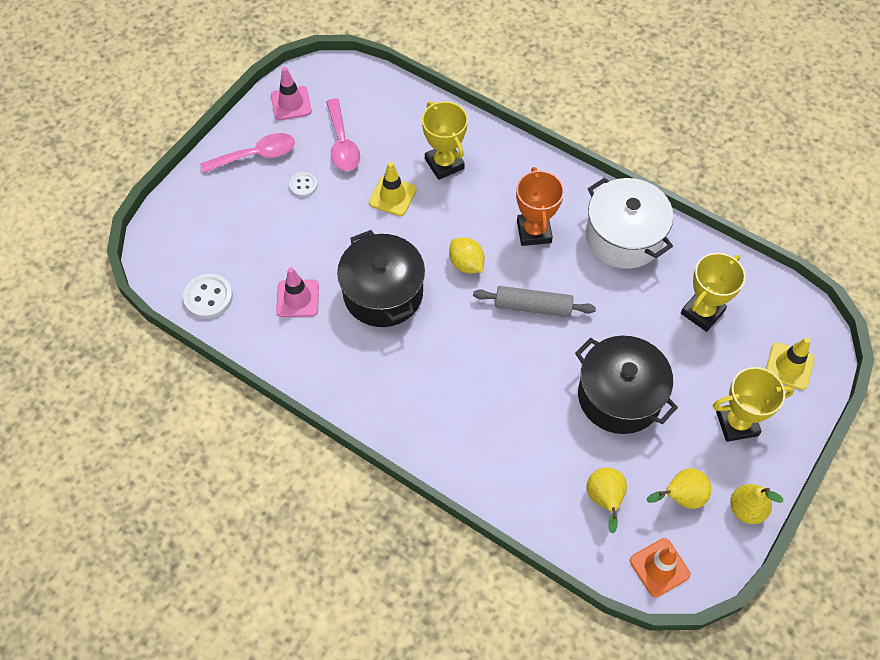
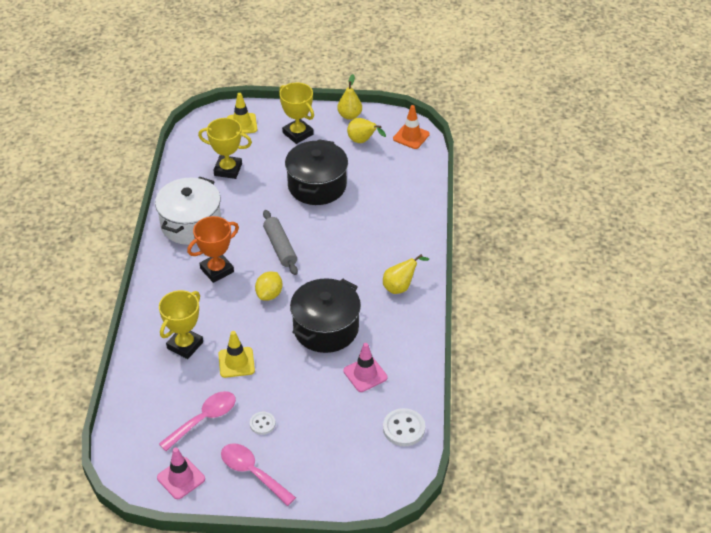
camera: 120 degrees left, 15 degrees down
(604, 500) = (389, 169): yellow pear -> yellow pear (400, 287)

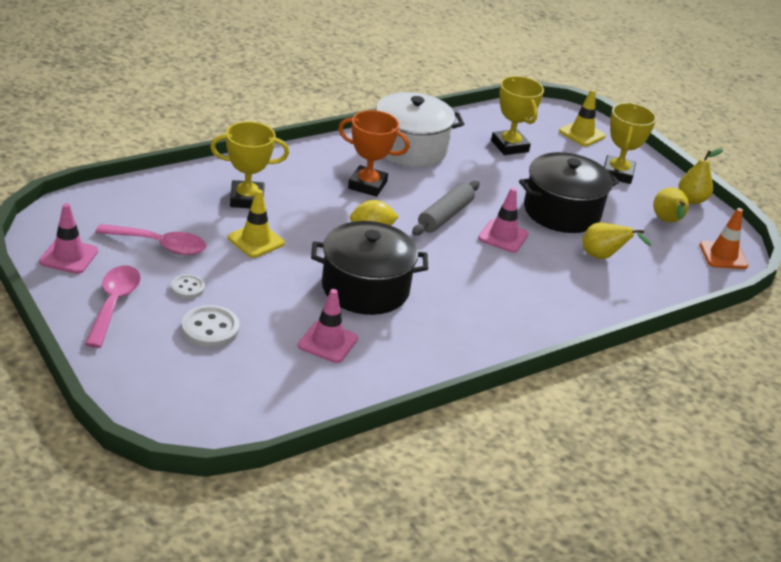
camera: 50 degrees right, 10 degrees down
(321, 230) = (503, 236): none -> pink traffic cone
(400, 287) = (486, 325): yellow pear -> yellow pear (603, 257)
(404, 428) = (274, 403): white button -> white button (210, 329)

